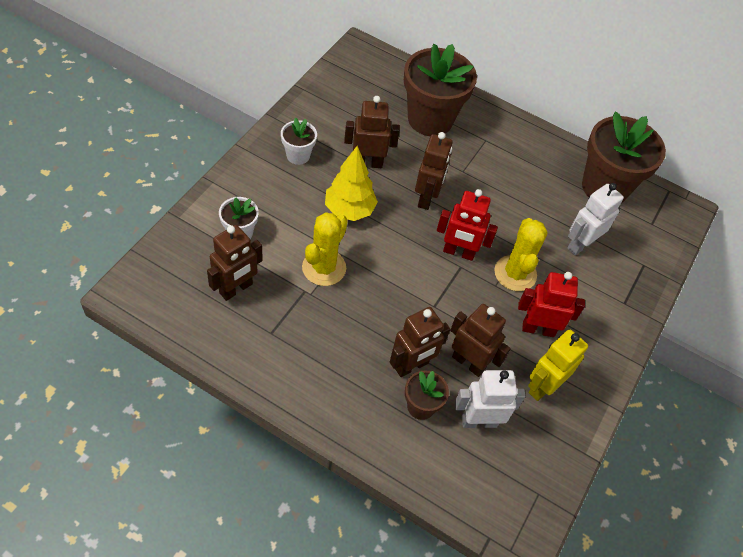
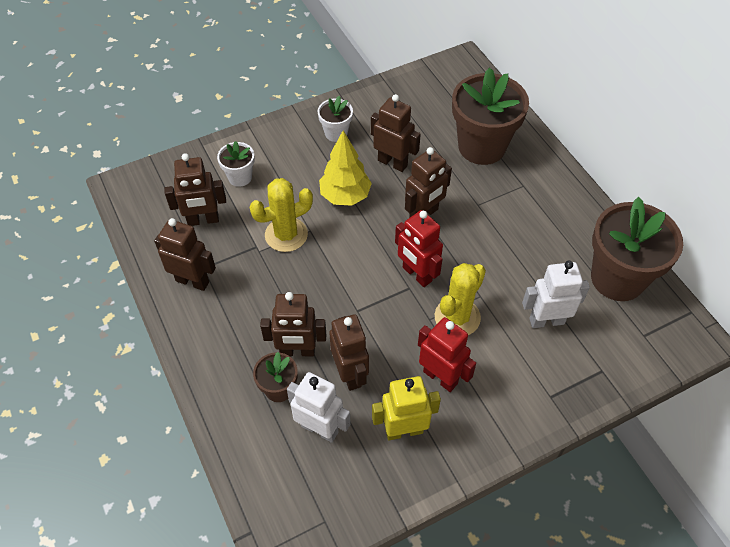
camera: 40 degrees right, 0 degrees up
(271, 350) = (192, 281): none -> brown robot

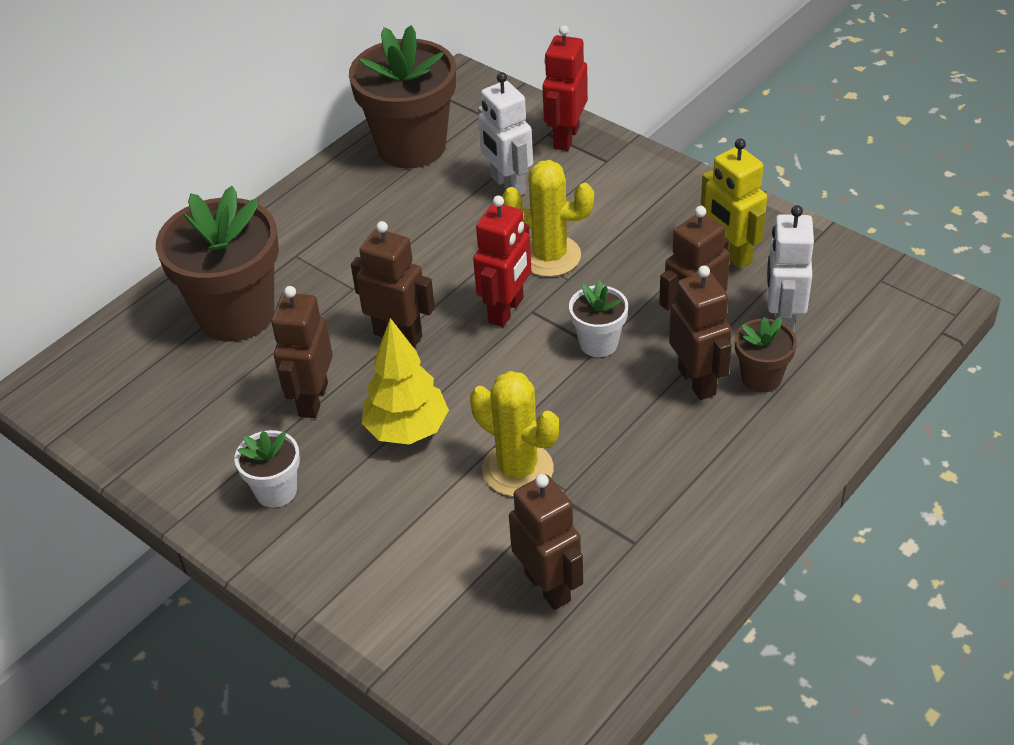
camera: 110 degrees left, 10 degrees down
(192, 281) = (666, 544): brown robot -> none
(240, 177) = (433, 579): white flower pot -> white flower pot (598, 343)
(440, 377) = (642, 246): red robot -> red robot (565, 137)

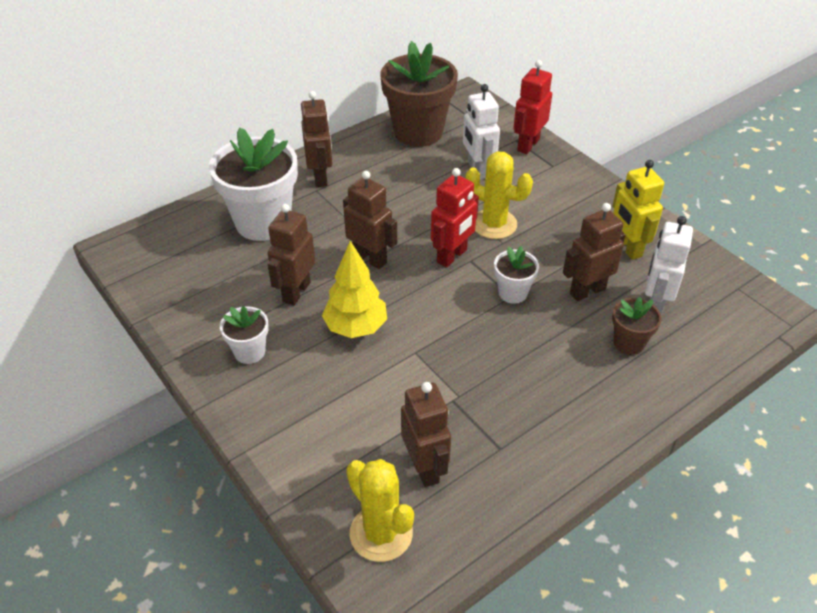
camera: 10 degrees right, 0 degrees up
(236, 314) = (263, 222): brown flower pot -> white flower pot
(517, 469) = (427, 373): yellow cactus -> yellow cactus (381, 533)
(697, 381) = (579, 335): brown robot -> brown robot (320, 177)

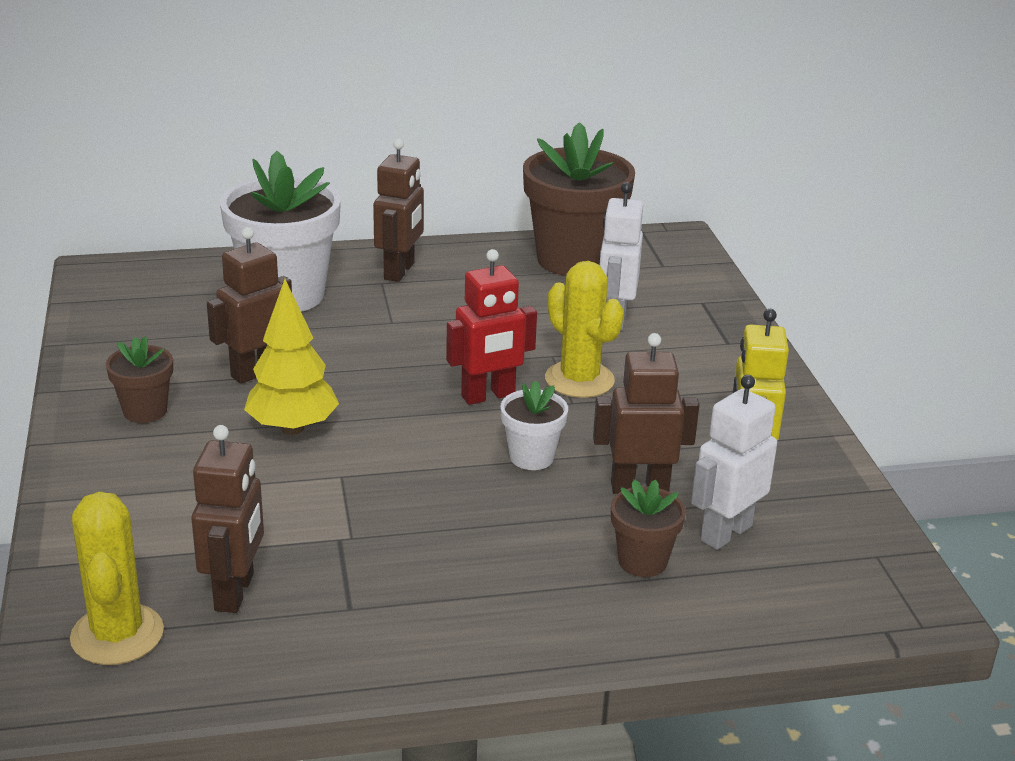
camera: 25 degrees right, 15 degrees down
(249, 352) = (145, 411): white flower pot -> brown flower pot
(370, 258) = (380, 367): brown robot -> none
(528, 145) = (713, 311): red robot -> none

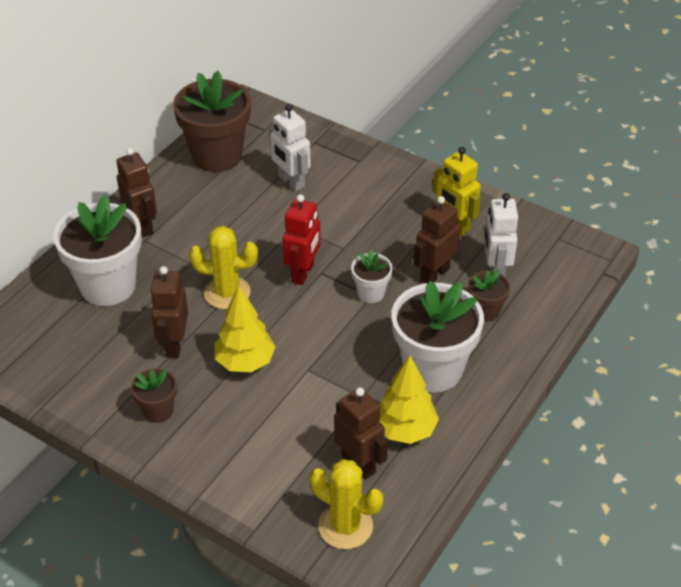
camera: 45 degrees left, 15 degrees up
(339, 601) = (405, 430): none -> yellow tree
(475, 570) = (433, 369): none -> white flower pot
(579, 380) = (328, 232): yellow cactus -> yellow cactus (227, 293)

